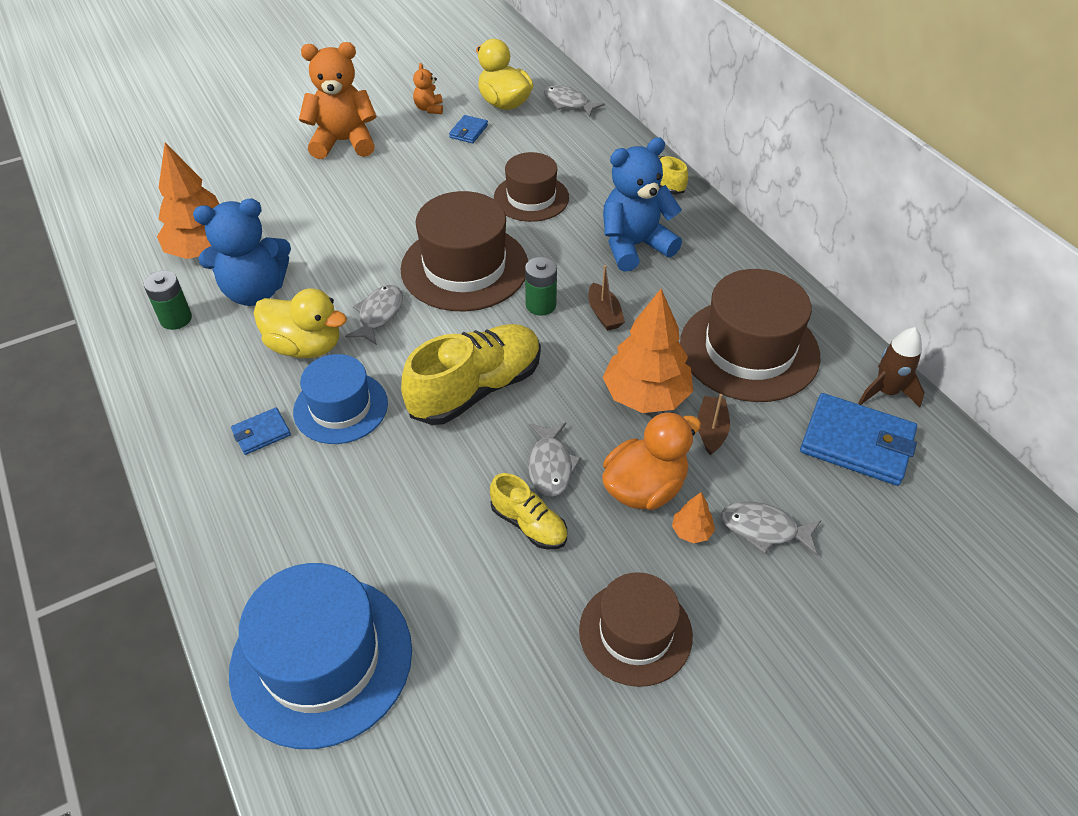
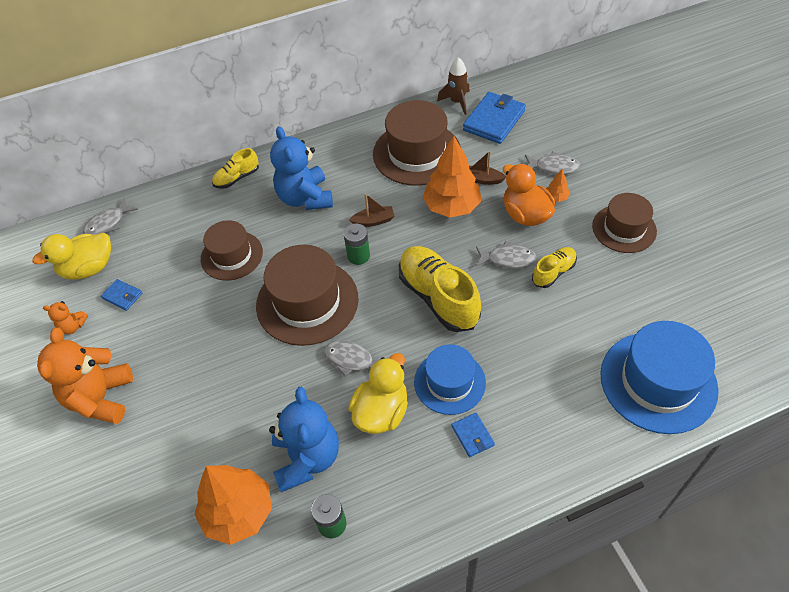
camera: 80 degrees left, 5 degrees up
(764, 529) = (554, 167): grey fish -> grey fish turned 105 degrees counterclockwise

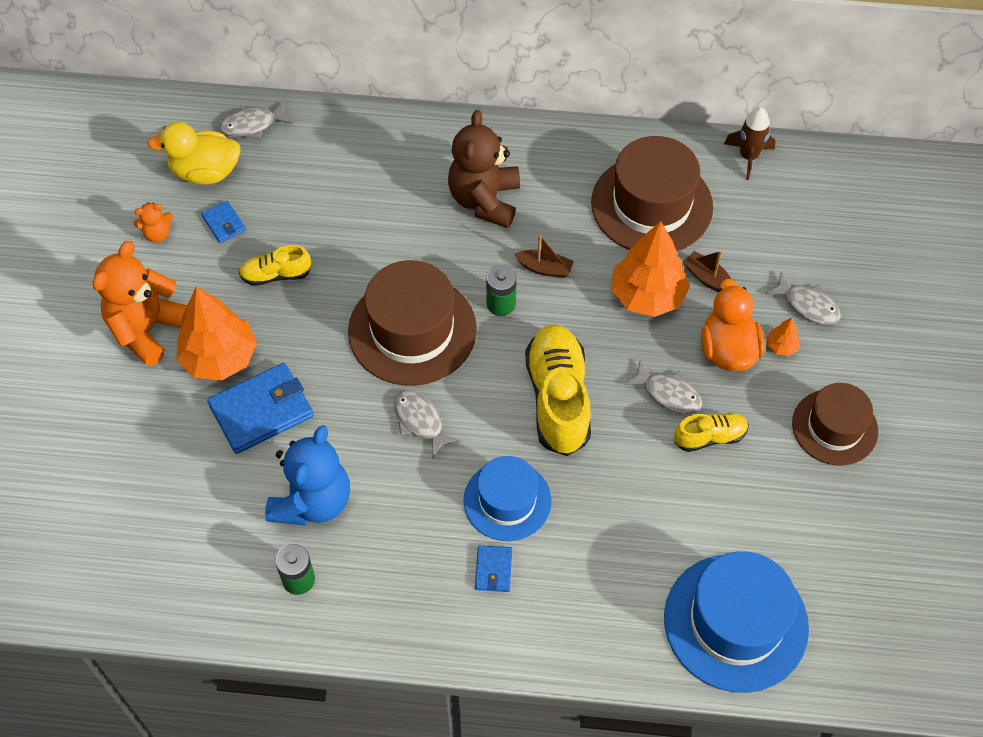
camera: 25 degrees right, 5 degrees up
(73, 326) = (157, 234): orange teddy bear -> orange teddy bear turned 45 degrees counterclockwise
(232, 255) = (363, 232): brown hat -> none
(237, 178) = (422, 135): yellow shoe -> yellow shoe (276, 275)
(238, 512) = (217, 519): orange tree -> orange tree (219, 358)
(305, 198) = (484, 200): blue teddy bear -> brown teddy bear
(381, 411) = (416, 493): yellow duck -> none
(494, 120) = (777, 205): blue wallet -> blue wallet (261, 411)

